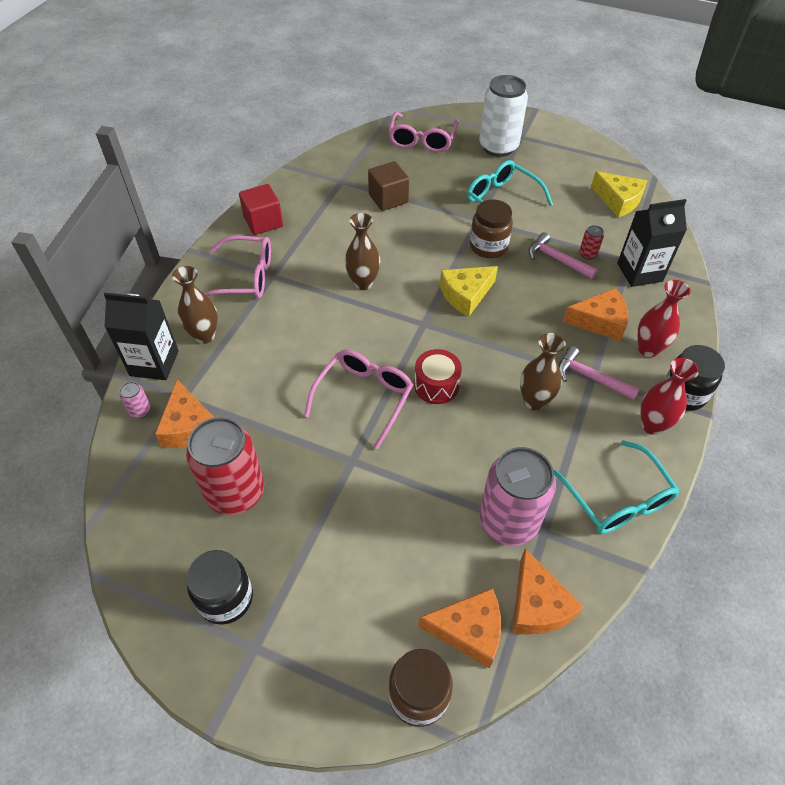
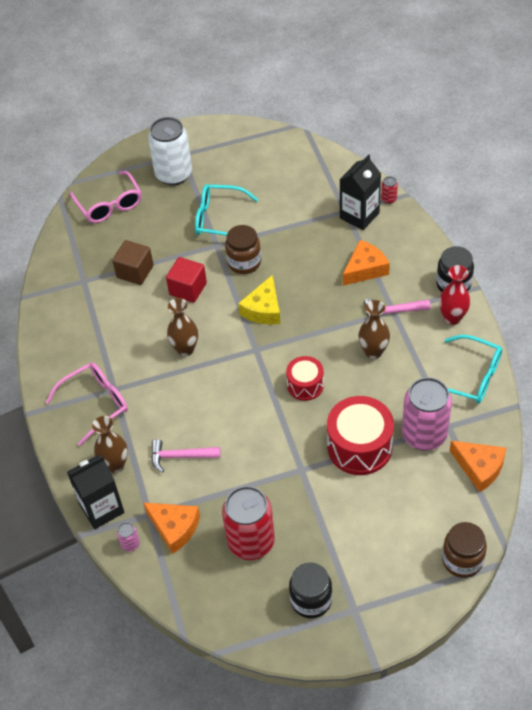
camera: 35 degrees left, 0 degrees up
(263, 222) = (60, 353): red cube -> red cube (188, 289)
(363, 398) = (268, 426): pink glasses -> none
(430, 482) = (359, 446): none -> red drum
(469, 630) = (457, 509): orange cheese -> none
(556, 259) = (298, 241): pink hammer -> pink hammer (180, 456)
(588, 254) = (315, 224): red can -> red can (388, 199)
(618, 200) = (299, 166): yellow cheese -> none
(648, 349) = (409, 268): red vase -> none

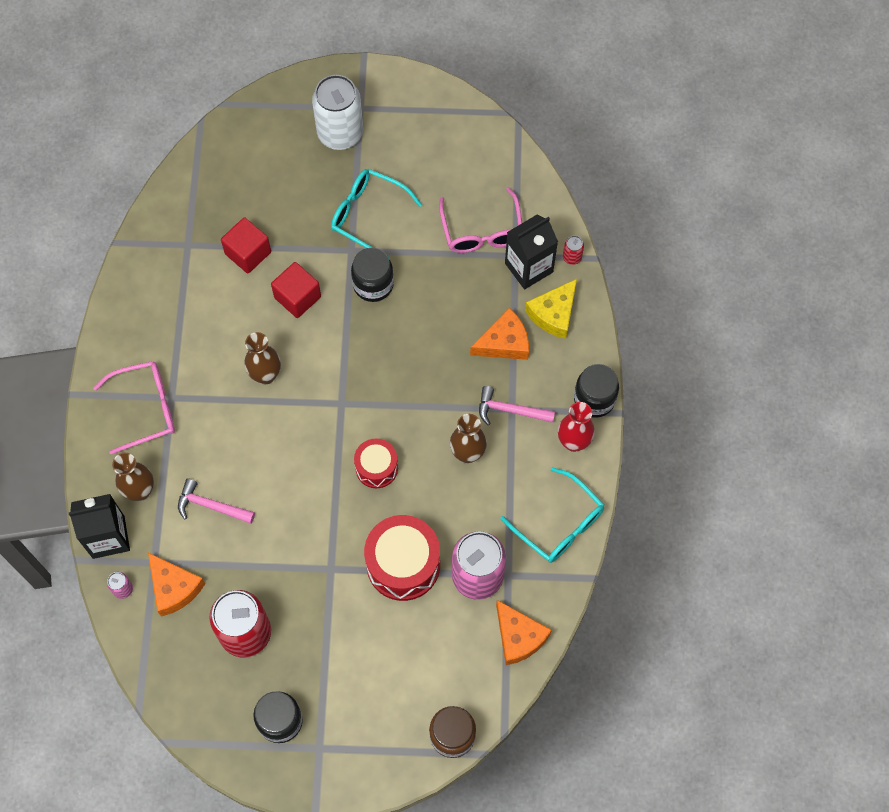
camera: 15 degrees right, 15 degrees up
(109, 204) = (252, 150): pink glasses -> pink glasses (481, 230)
(135, 272) = (248, 253): brown cube -> red cube
(244, 262) = (373, 284): brown jar -> black jar
(263, 309) = (370, 355): yellow cheese -> yellow cheese (554, 314)

